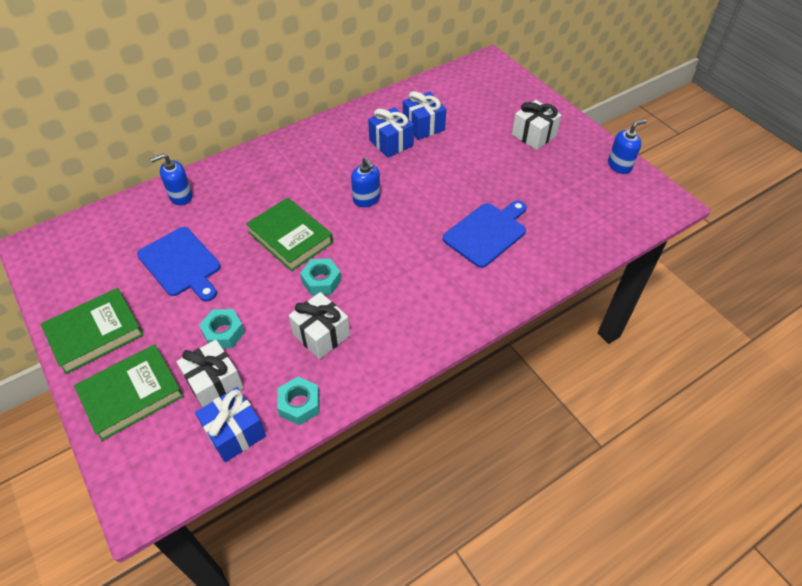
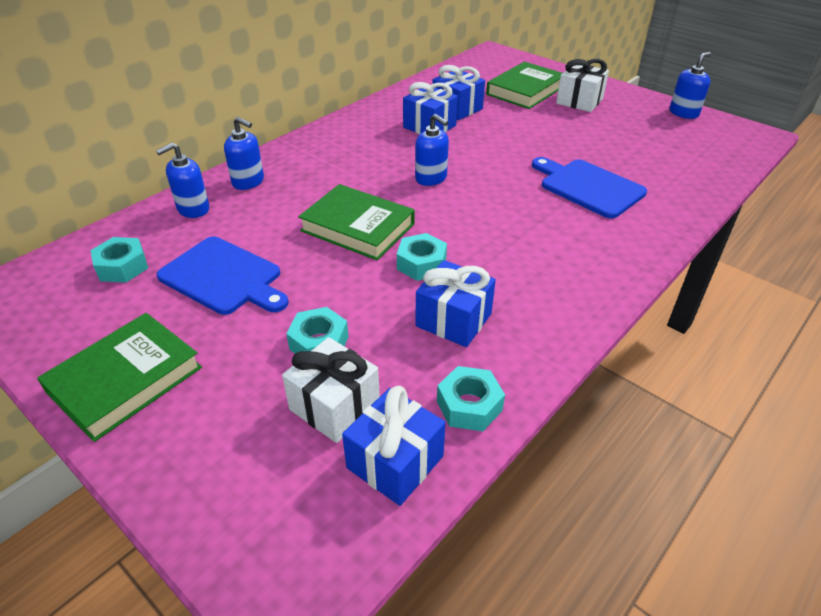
camera: 15 degrees left, 10 degrees down
(118, 240) = (122, 267): none -> turquoise nut
(132, 394) = (213, 446): green book -> green book (525, 90)
(228, 177) = (248, 182): none -> blue soap dispenser
(321, 335) = (453, 320): white gift -> blue gift
(487, 233) = (588, 187): blue cutting board -> blue cutting board turned 75 degrees counterclockwise

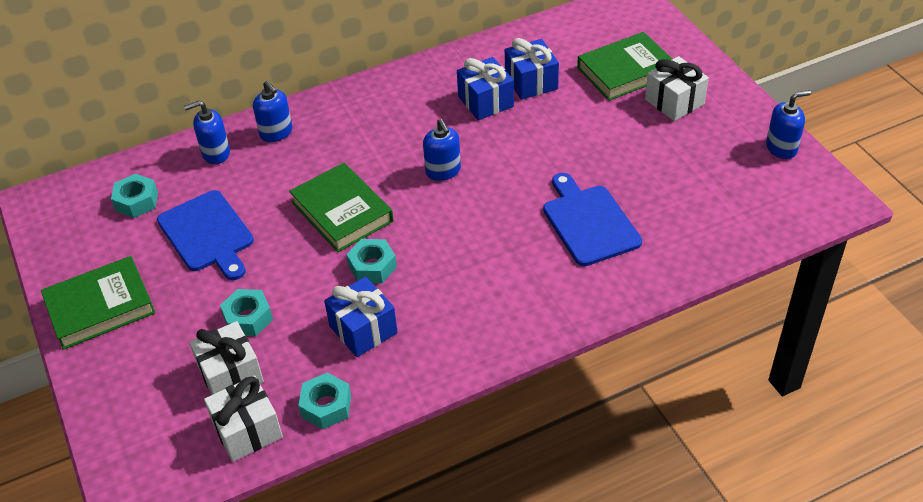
camera: 25 degrees right, 5 degrees up
(395, 462) = (247, 430): blue gift -> white gift

